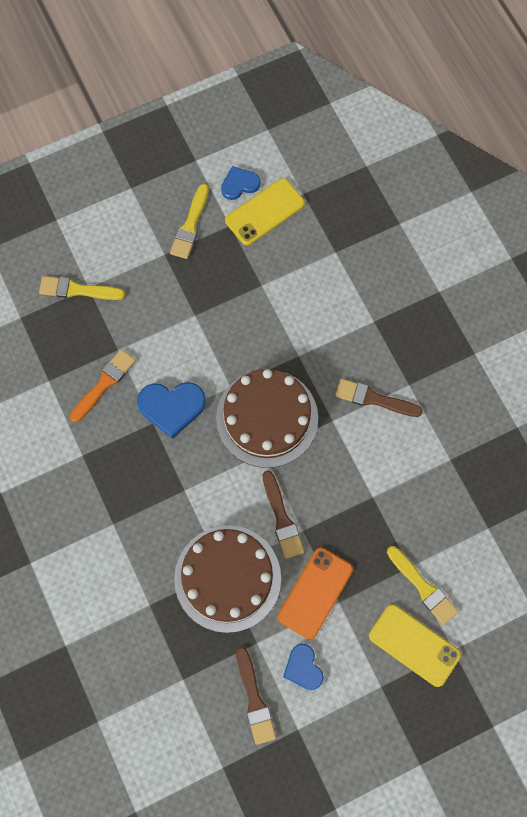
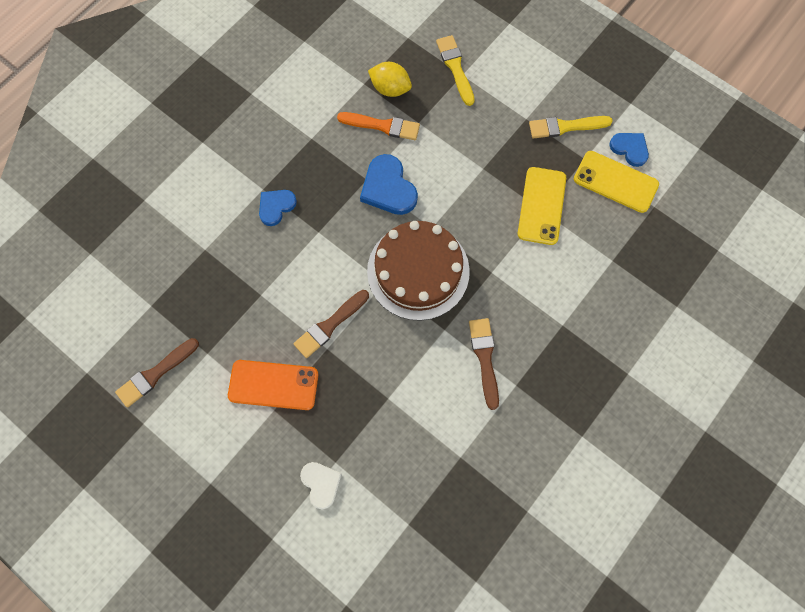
camera: 65 degrees right, 0 degrees up
(68, 359) = (390, 89): none -> yellow lemon
(227, 578) = (255, 303): brown cake -> none
(303, 668) = (200, 404): blue heart -> blue heart (276, 207)
(414, 645) = (262, 498): yellow phone -> yellow phone (542, 206)
(423, 587) = (321, 484): yellow brush -> white heart

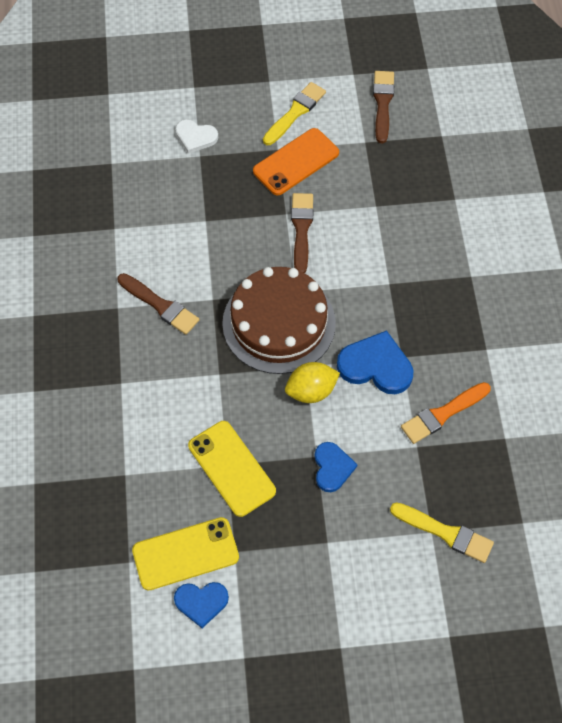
camera: 135 degrees right, 10 degrees down
(276, 207) = (443, 272): blue heart -> blue heart (332, 468)
(390, 89) = (477, 455): yellow lemon -> yellow lemon (311, 391)
(565, 127) = (283, 568): yellow brush -> yellow brush (295, 112)

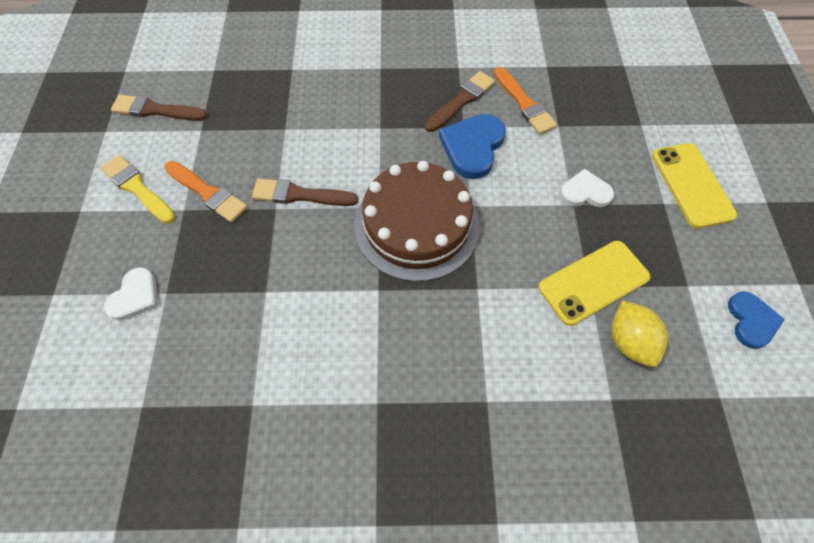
camera: 85 degrees left, 0 degrees up
(160, 305) = (380, 349): brown brush -> brown brush (461, 100)
(185, 553) = (699, 334): yellow phone -> yellow phone (691, 185)
(296, 162) = (208, 193): orange phone -> orange brush
(311, 391) = (500, 202): yellow lemon -> yellow lemon (629, 341)
(332, 468) = (585, 192): blue heart -> white heart
(445, 533) = (641, 115): yellow brush -> none

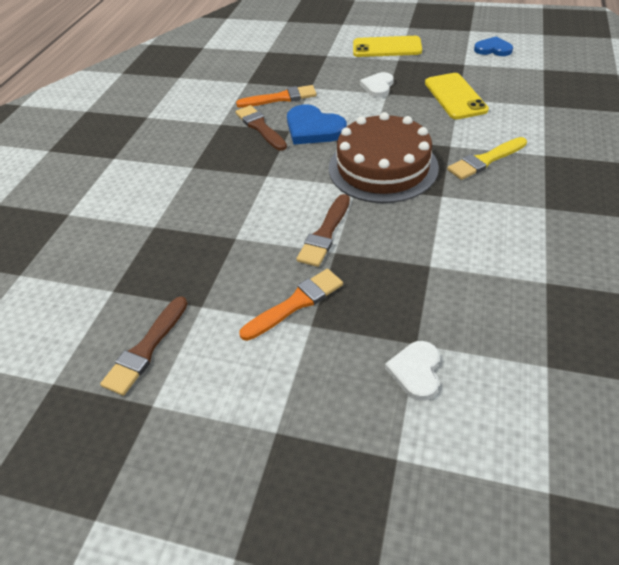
camera: 70 degrees left, 15 degrees down
(135, 296) = (416, 371): white heart -> white heart turned 120 degrees counterclockwise
(137, 188) = (263, 369): yellow brush -> yellow brush (485, 160)
(629, 341) = (502, 91): yellow lemon -> none

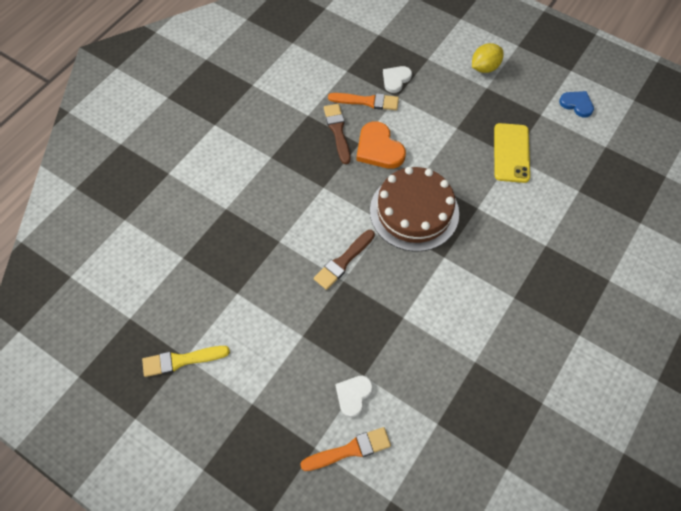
camera: 15 degrees right, 15 degrees up
(146, 349) = (192, 314): brown brush -> none
(296, 303) = (299, 314): orange brush -> orange brush (350, 450)
(313, 129) = (379, 148): blue heart -> orange heart
(378, 86) = (453, 117): white heart -> white heart (396, 79)
(387, 47) = (484, 67): yellow phone -> yellow lemon
(485, 160) = (496, 234): yellow brush -> yellow brush (181, 360)

